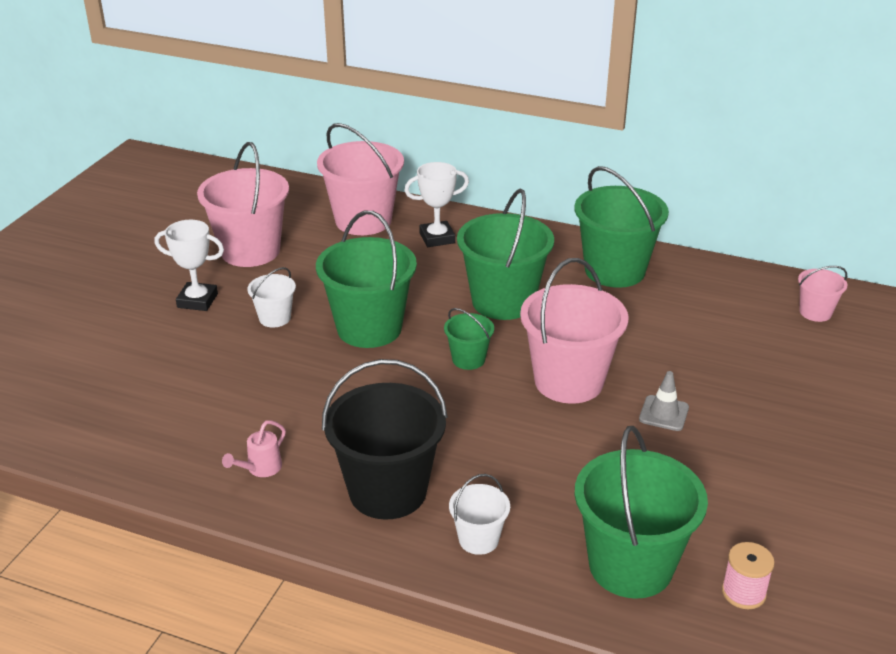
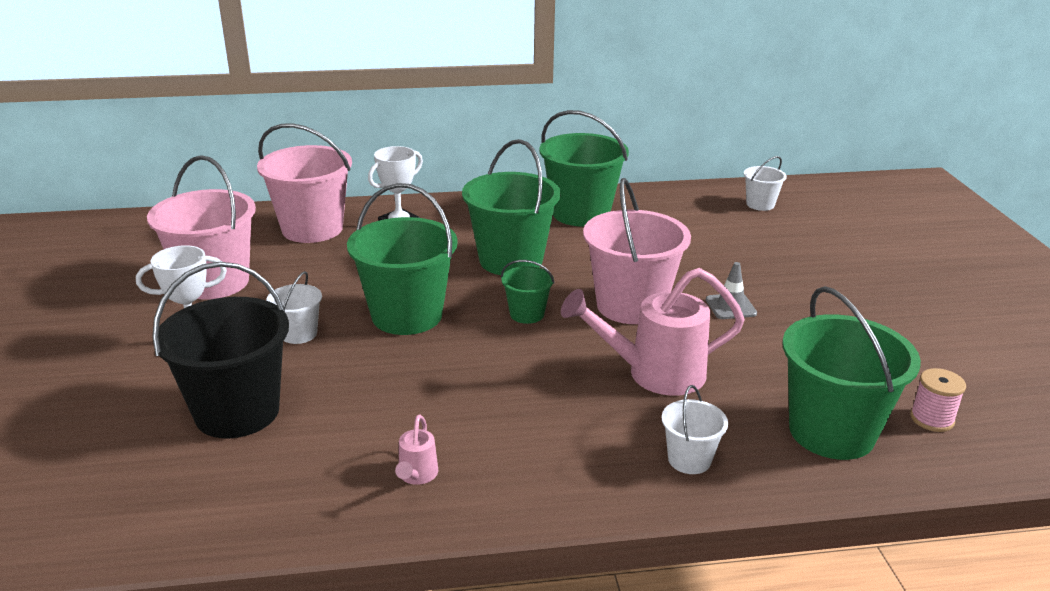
camera: 30 degrees left, 5 degrees down
(388, 491) = (565, 449): black bucket -> black bucket (237, 412)
(525, 453) = (654, 374): none -> pink watering can
(815, 312) = (760, 204): pink bucket -> white bucket

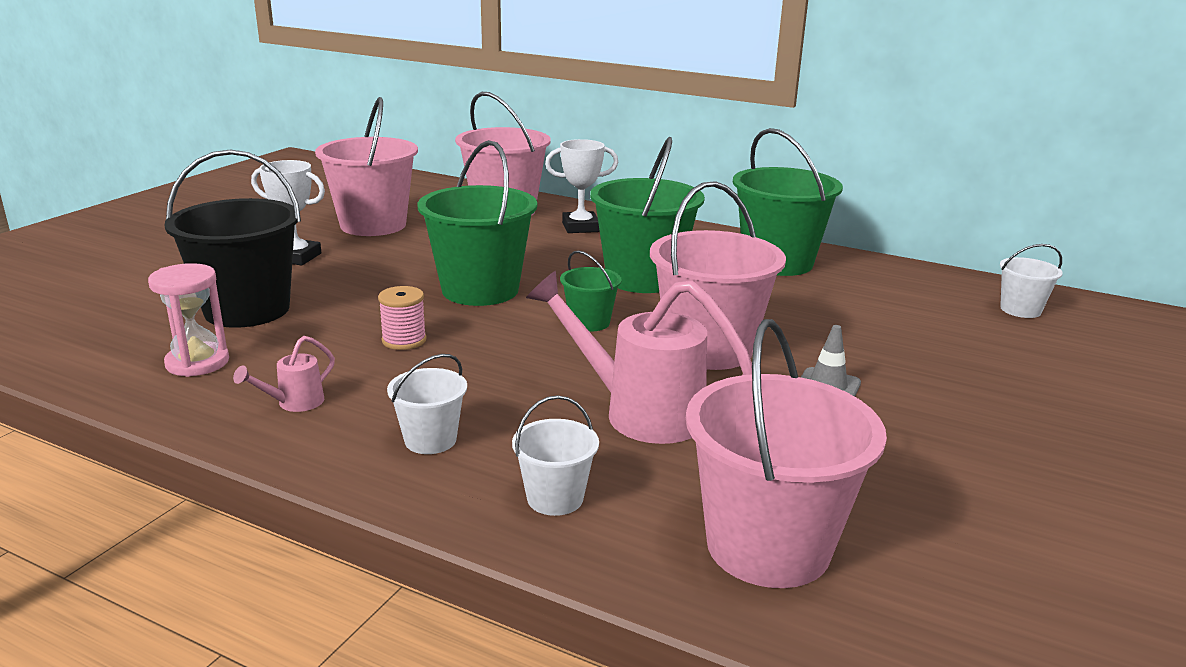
camera: 35 degrees right, 5 degrees down
(277, 479) = (197, 362): none -> pink hourglass
(299, 334) = (375, 275): white bucket -> white bucket (430, 440)
(831, 432) = (768, 546): green bucket -> pink bucket
(932, 419) = (938, 594): pink spool -> pink spool (404, 340)

